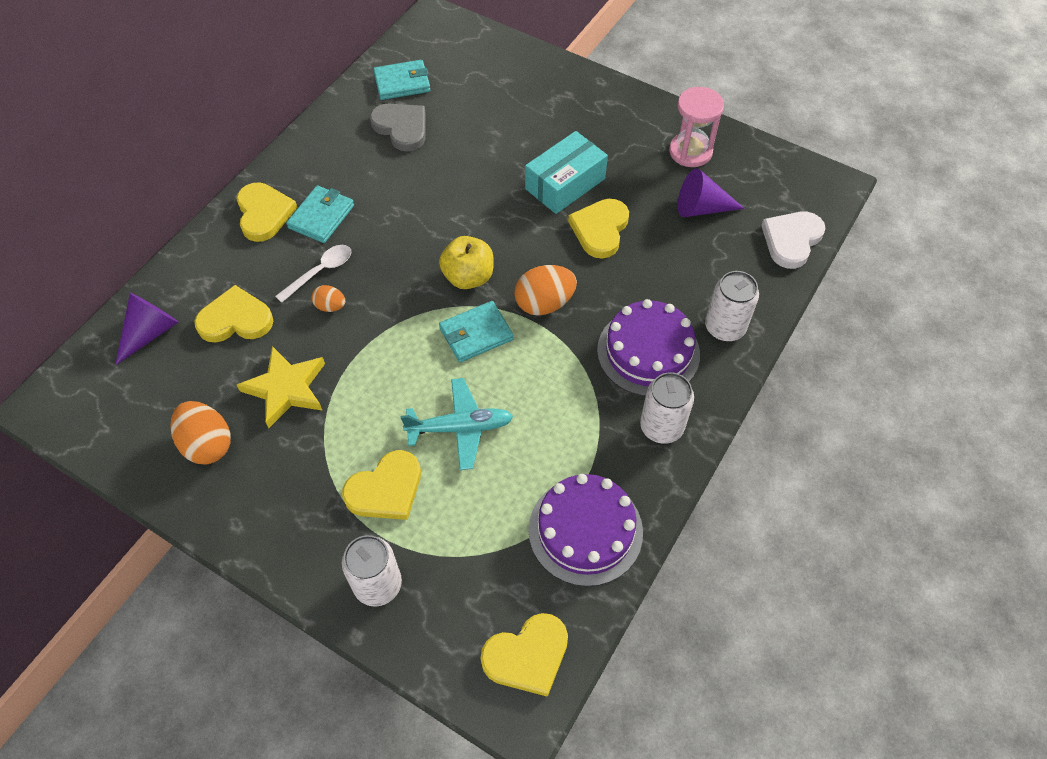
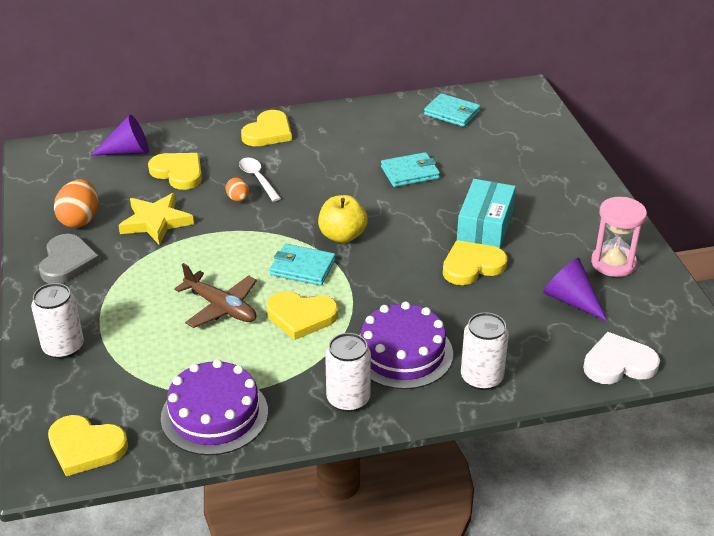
camera: 45 degrees right, 20 degrees down
(320, 272) = (257, 179): white spoon -> white spoon turned 120 degrees counterclockwise
(321, 217) = (298, 153): turquoise wallet -> turquoise wallet (410, 172)
(386, 489) = (135, 306): yellow heart -> yellow heart (301, 316)
(401, 128) = (416, 136): grey heart -> grey heart (67, 262)
(460, 428) = (221, 307): turquoise plane -> brown plane
(544, 303) = (371, 280): orange egg -> none
(565, 184) = (485, 226): turquoise box -> turquoise box turned 75 degrees counterclockwise

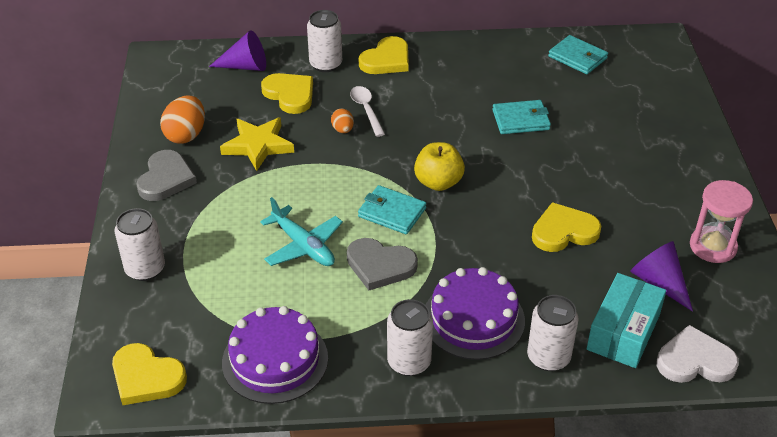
camera: 10 degrees right, 5 degrees up
(208, 142) = (326, 64): none -> white can
(221, 307) = (303, 246): brown plane -> turquoise plane
(301, 316) = (380, 266): yellow heart -> grey heart
(485, 226) = (586, 189): turquoise box -> turquoise box (623, 332)

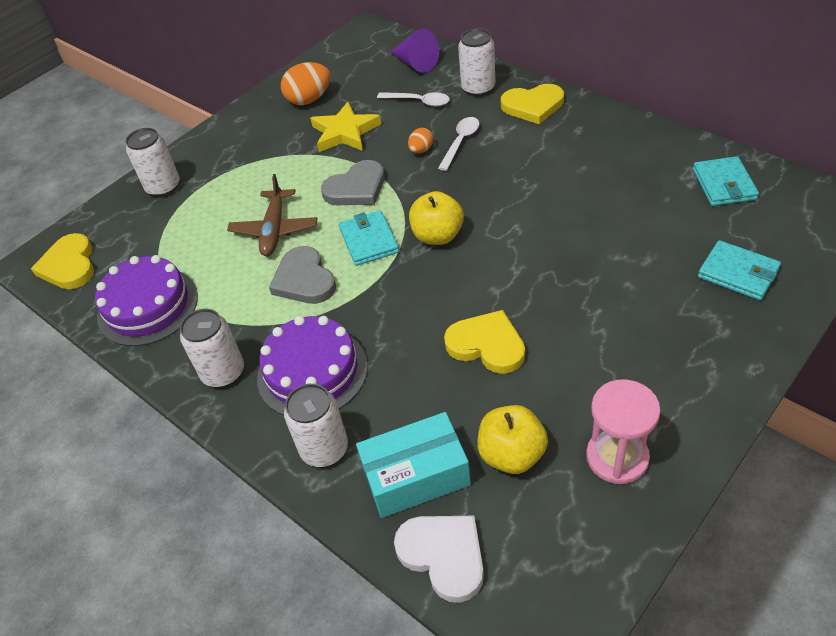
camera: 50 degrees right, 5 degrees up
(166, 179) = (256, 127): grey heart -> grey heart (356, 188)
(290, 95) = (419, 101): yellow heart -> white spoon
(303, 246) = (274, 230): turquoise plane -> brown plane
(520, 120) = (584, 218): turquoise wallet -> turquoise wallet (738, 273)
(659, 283) = (512, 454): purple cone -> yellow apple

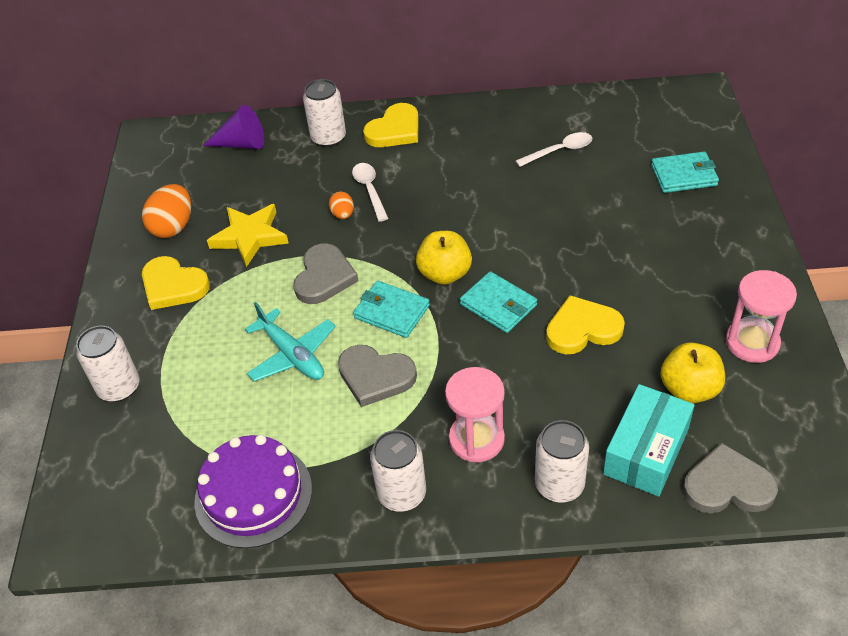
camera: 45 degrees left, 0 degrees up
(69, 265) = (112, 518): yellow heart -> yellow heart (173, 286)
(274, 230) = (292, 355): brown plane -> turquoise plane
(312, 372) = (476, 439): purple cake -> pink hourglass
(419, 101) = (288, 175): white spoon -> white spoon (559, 151)
(443, 555) = (727, 485): white heart -> grey heart
(724, 184) = (606, 118): turquoise wallet -> turquoise wallet (498, 305)

